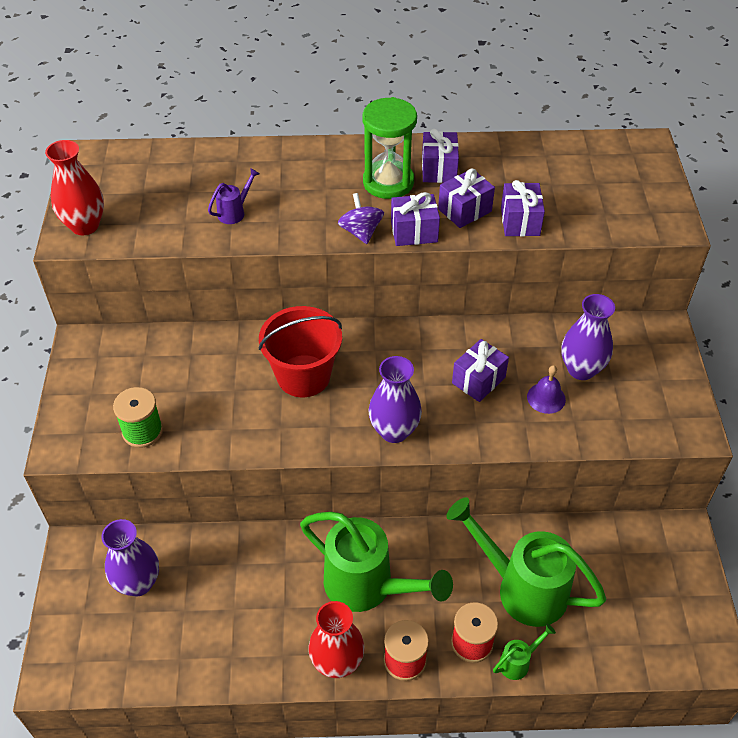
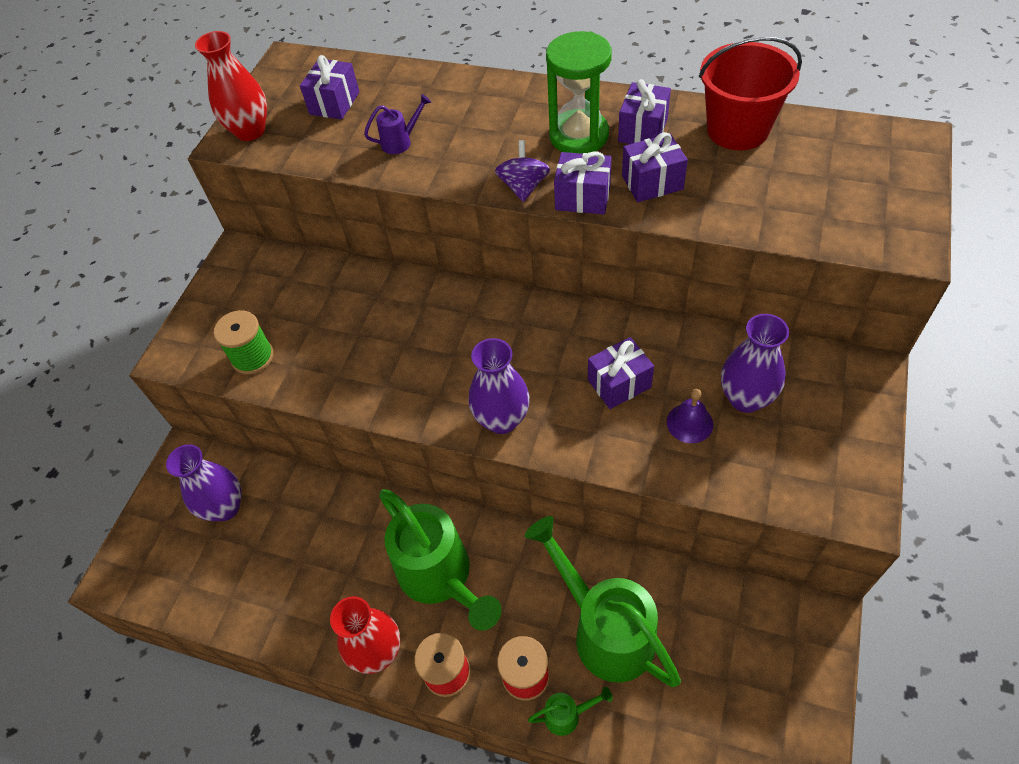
camera: 25 degrees right, 5 degrees up
(303, 376) = (433, 335): red bucket -> red bucket (737, 130)
(520, 221) = (712, 207): purple gift -> purple gift (334, 103)

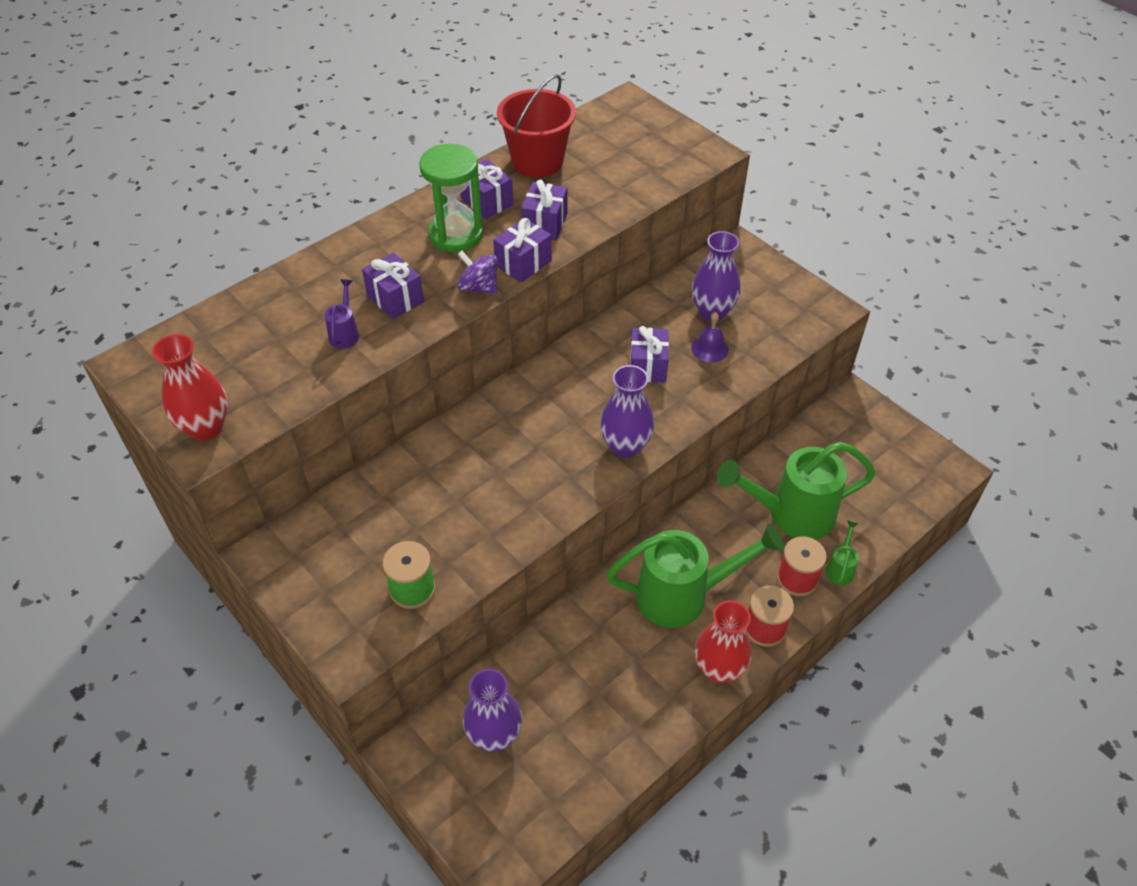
camera: 65 degrees left, 5 degrees down
(334, 103) = (239, 354): purple gift -> purple gift (395, 298)

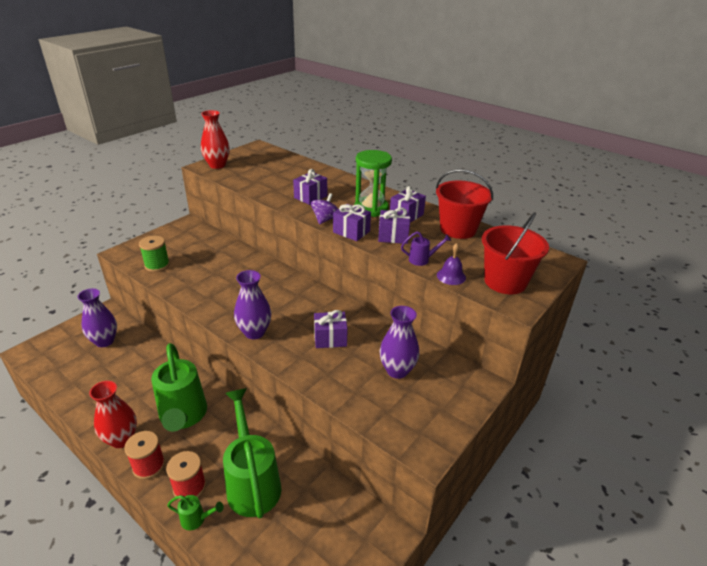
camera: 80 degrees right, 15 degrees down
(345, 333) = (281, 187): purple watering can -> purple watering can (422, 260)
(665, 151) = (505, 281): none -> red bucket
(710, 348) = (355, 370): purple bell -> purple bell (451, 276)

